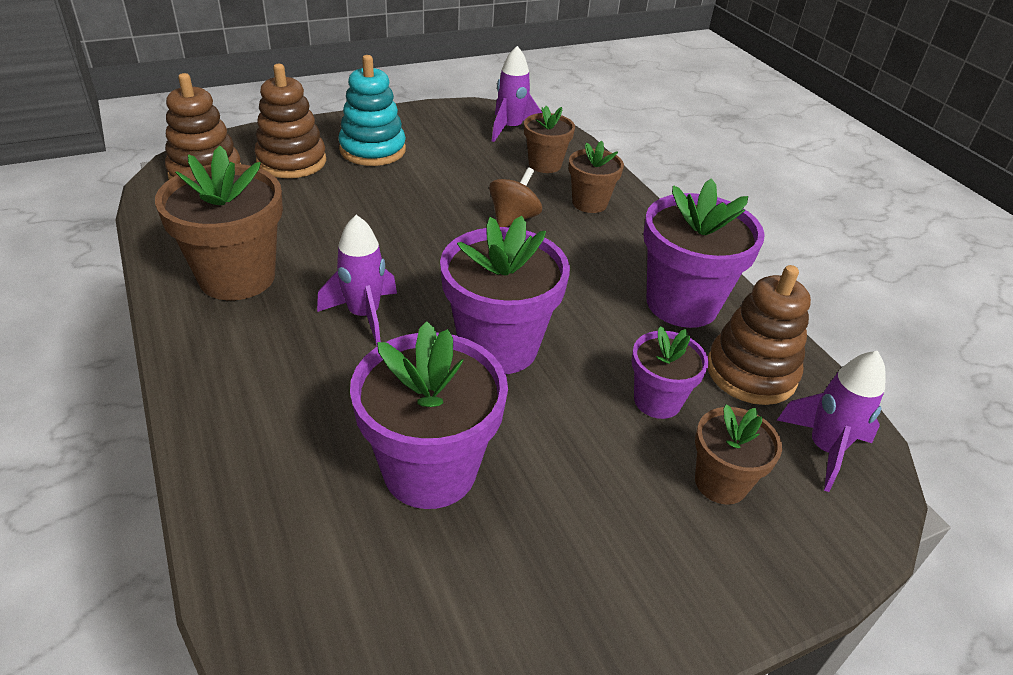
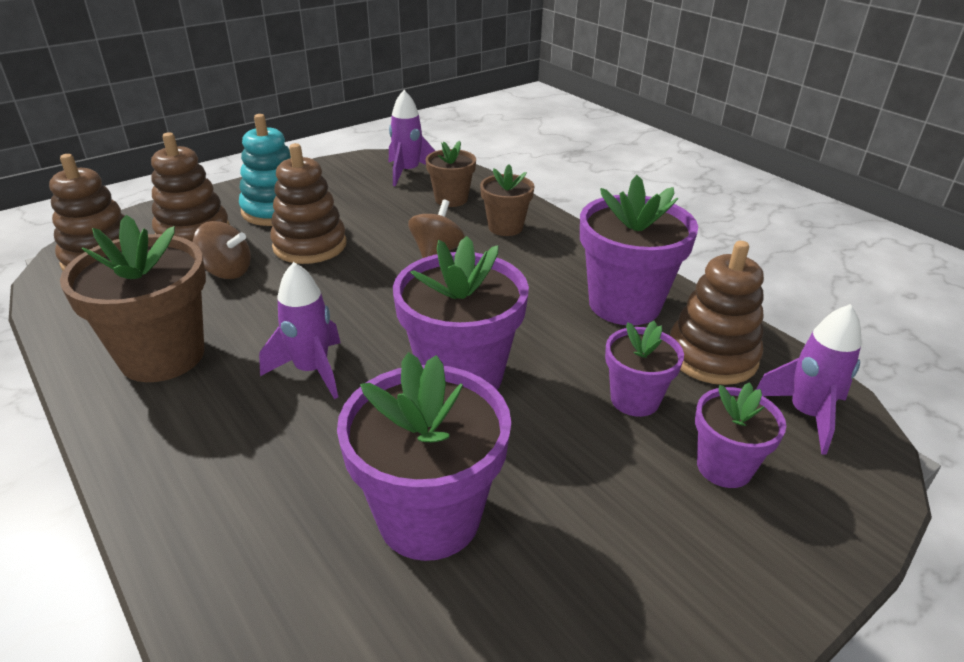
camera: 10 degrees left, 5 degrees down
(312, 205) = (227, 271): none -> brown spinning top
(395, 191) = (310, 245): none -> brown stacking toy
(720, 482) = (724, 467): brown flower pot -> purple flower pot

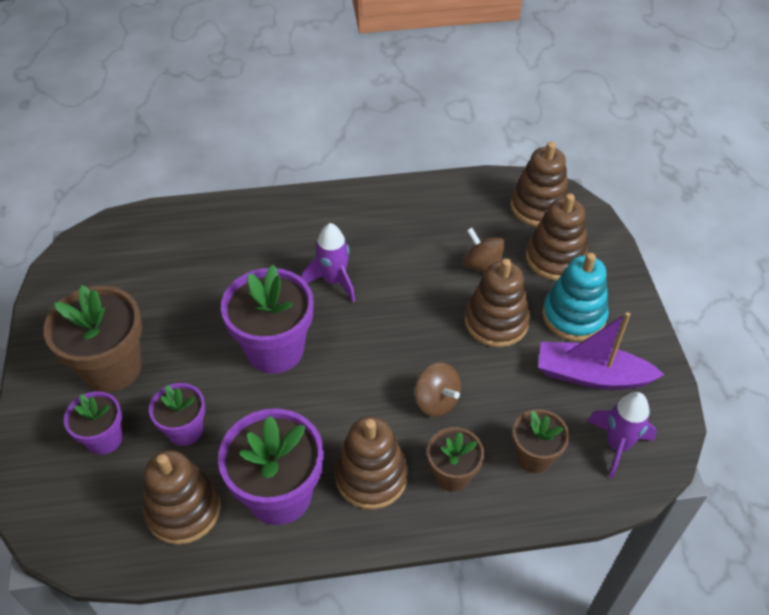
camera: 120 degrees right, 15 degrees up
(162, 356) = (395, 220): brown flower pot -> brown flower pot (112, 368)
(227, 271) = (482, 266): brown spinning top -> brown spinning top turned 90 degrees clockwise
(344, 192) = (591, 375): none -> purple boat
(429, 517) = (187, 293): purple flower pot -> none
(549, 263) = (371, 476): none -> brown stacking toy
(806, 415) = (94, 521): purple rocket -> none

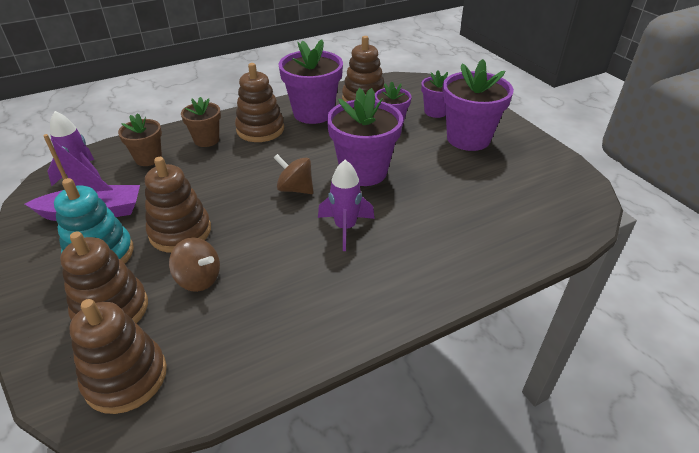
camera: 160 degrees right, 10 degrees down
(112, 368) = (468, 138): brown flower pot -> purple flower pot
(436, 401) = (225, 171): brown spinning top -> brown spinning top (295, 189)

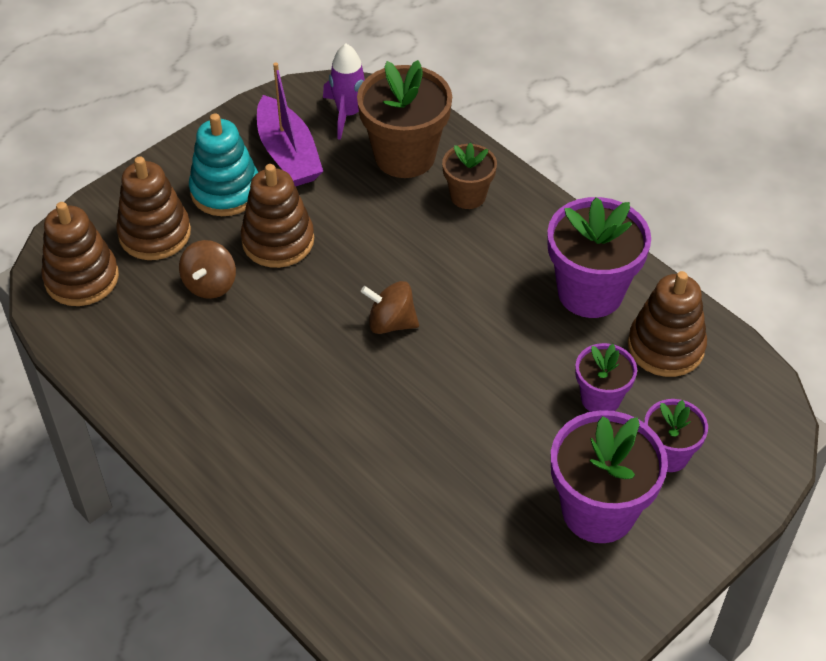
camera: 75 degrees right, 10 degrees up
(148, 158) = (405, 156): brown flower pot -> brown flower pot, size x1.75
(260, 129) = (517, 244): brown stacking toy -> none
(295, 189) = (391, 323): brown spinning top -> brown spinning top turned 90 degrees counterclockwise
(345, 228) = (328, 394): purple rocket -> none
(363, 172) = (455, 388): purple flower pot -> none

